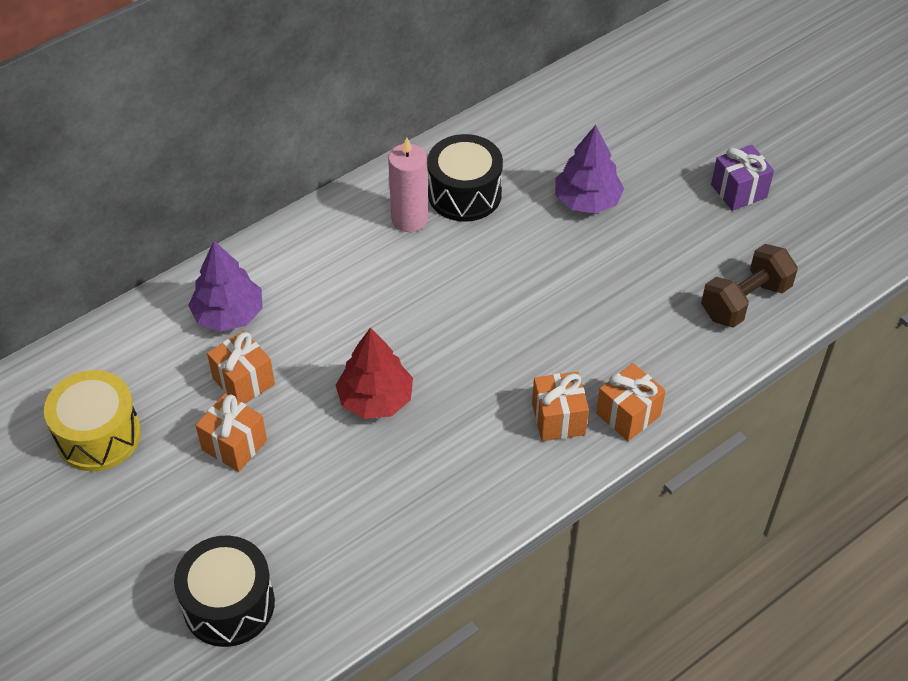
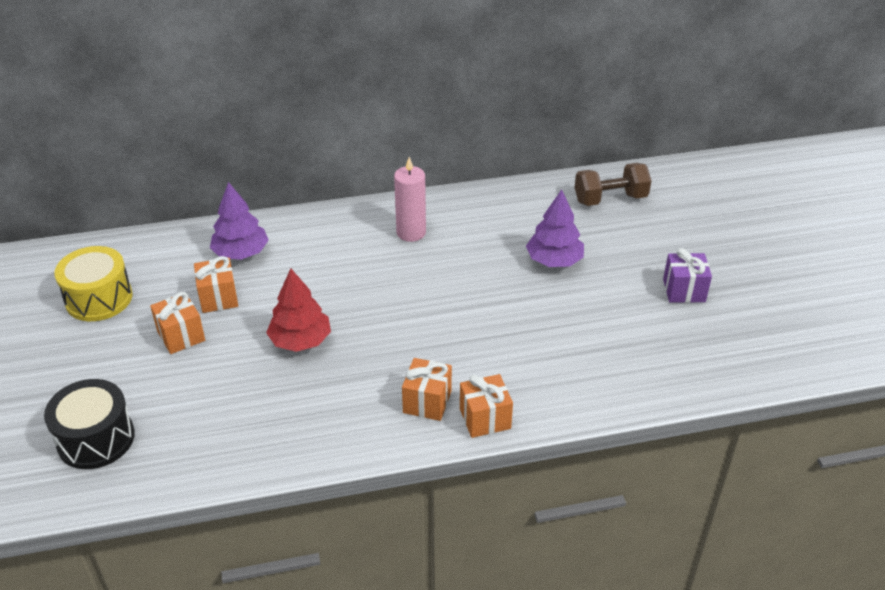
camera: 25 degrees right, 10 degrees down
(464, 194) = (463, 229): black drum -> none
(745, 301) = (638, 369): brown dumbbell -> brown dumbbell (610, 199)

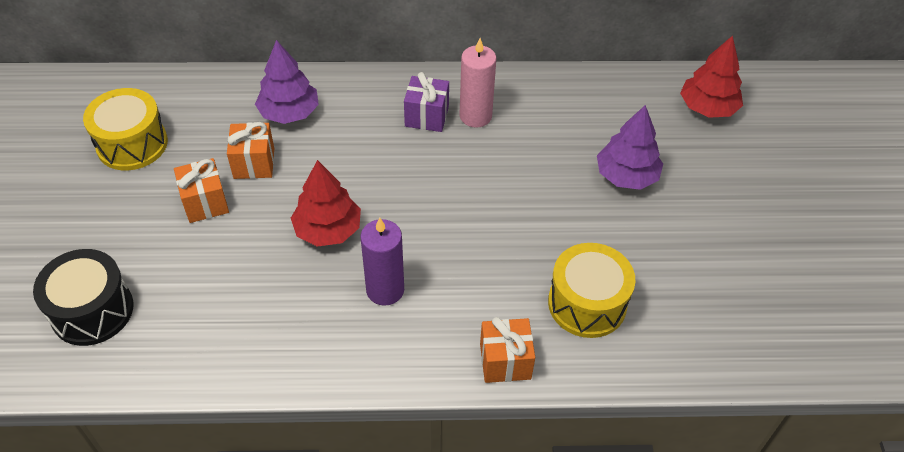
camera: 10 degrees right, 10 degrees up
(364, 380) = (385, 290): none -> purple candle
(427, 402) = (446, 329): orange gift -> none
(544, 363) = (587, 303): none -> yellow drum
(610, 199) = (707, 107): brown dumbbell -> red tree
(684, 290) = (766, 238): purple gift -> purple gift (426, 116)

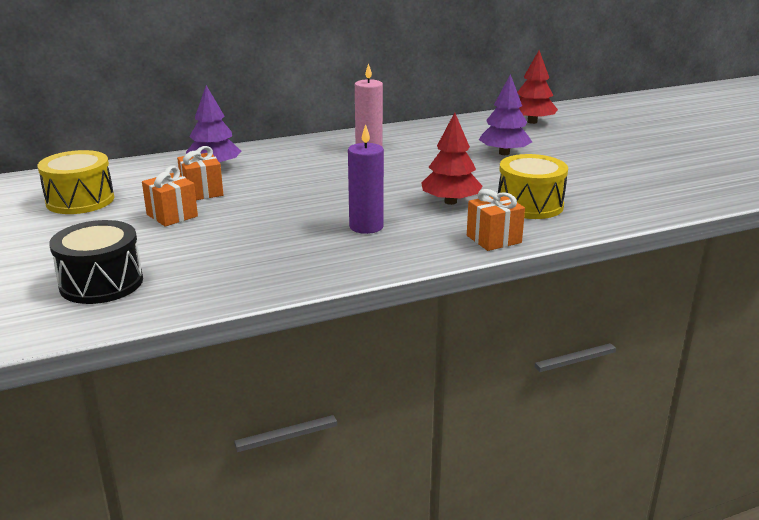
camera: 20 degrees left, 25 degrees down
(328, 230) = (293, 209): red tree -> red tree (450, 202)
(426, 116) = (330, 153): purple gift -> none

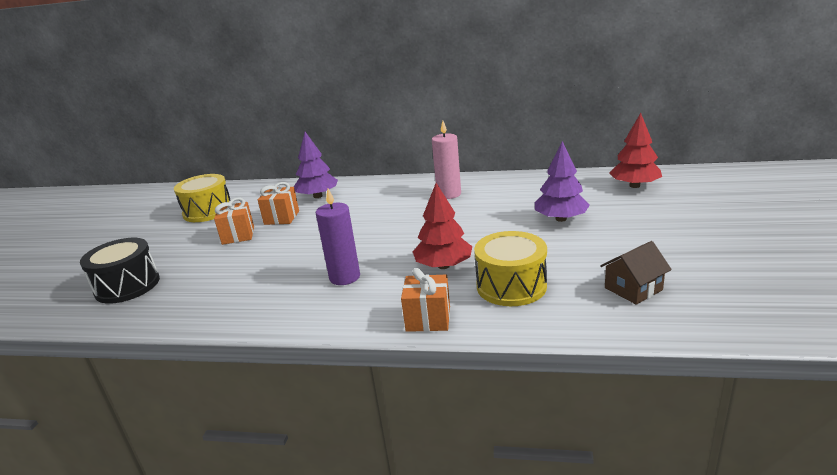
camera: 35 degrees right, 0 degrees up
(622, 190) = (633, 289): none -> brown house

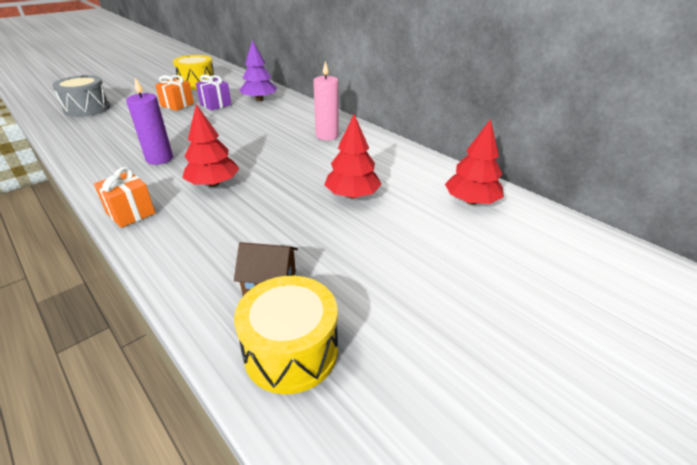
camera: 35 degrees right, 10 degrees up
(127, 286) = (87, 108): black drum -> grey drum
(281, 218) = (215, 104): orange gift -> purple gift
(511, 286) = (212, 224): yellow drum -> yellow drum (291, 351)
(560, 219) = (352, 195): purple tree -> red tree

